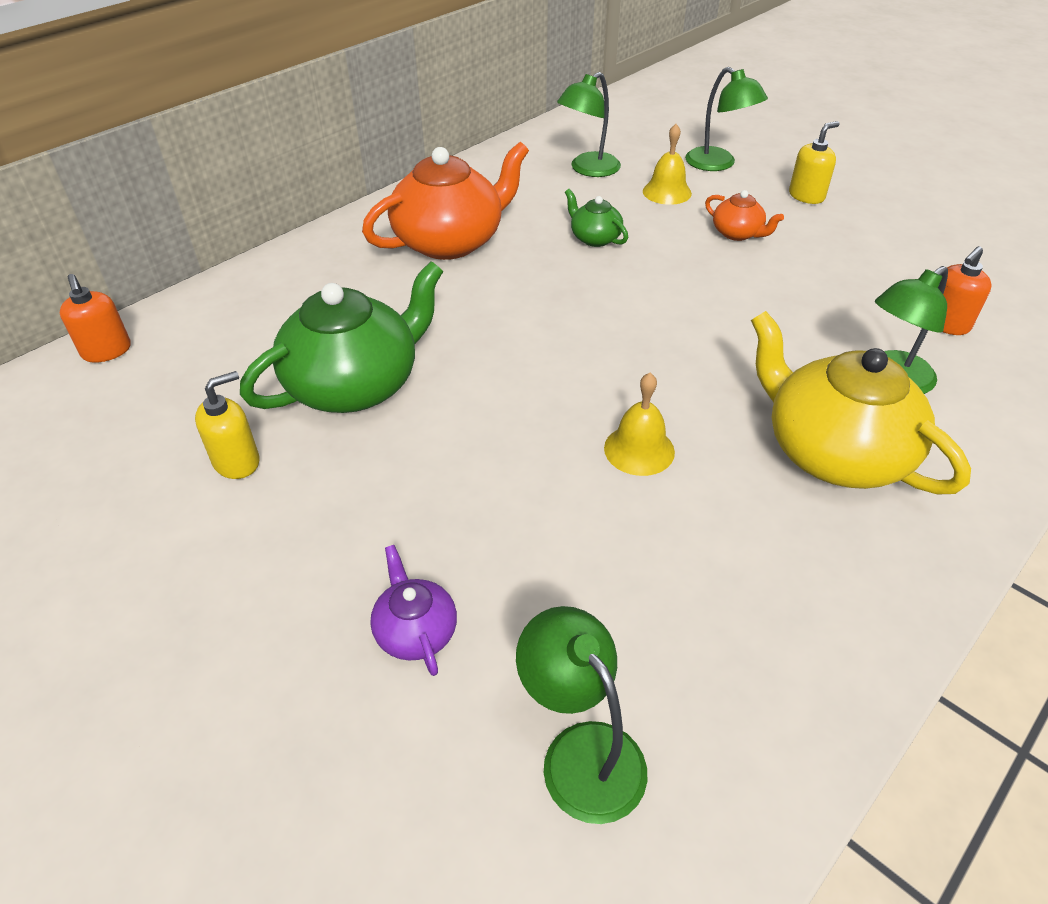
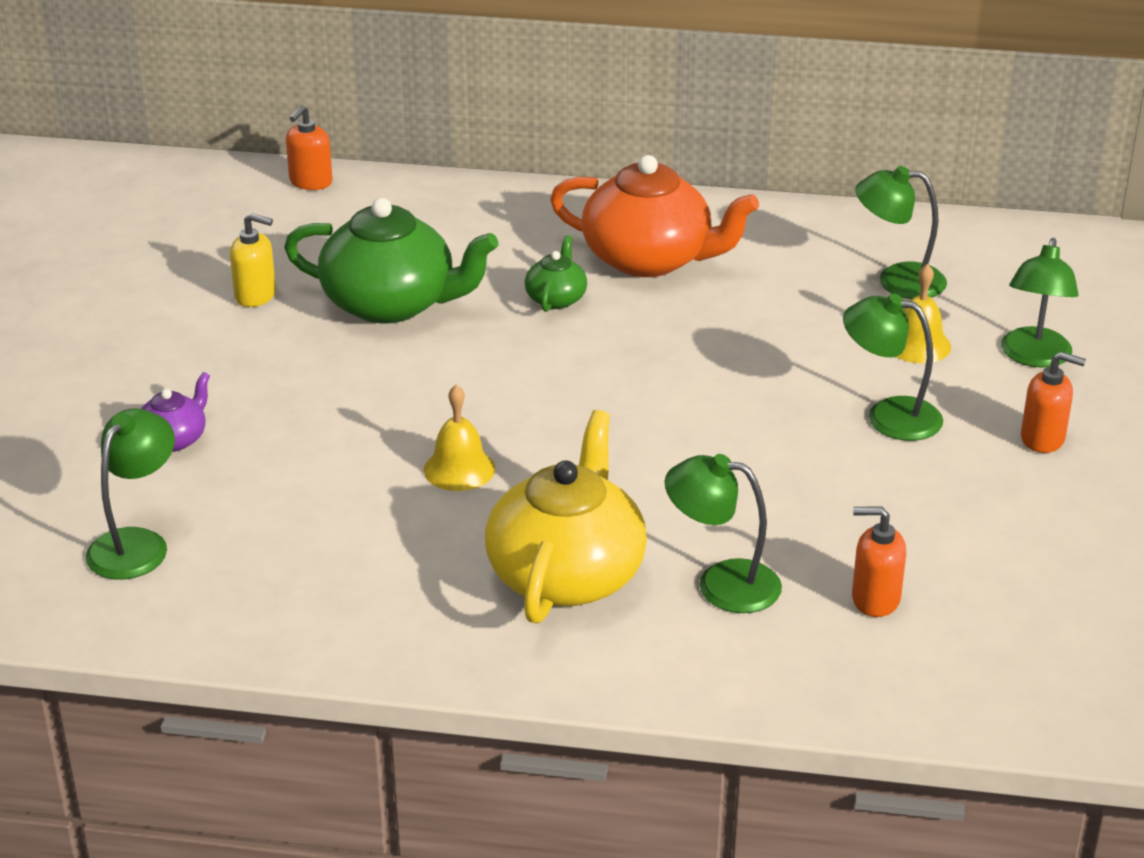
camera: 55 degrees right, 10 degrees down
(594, 238) = (761, 334): green teapot -> green teapot (556, 298)
(737, 233) = (889, 416): orange teapot -> green lamp
(806, 196) = (1043, 439): yellow soap dispenser -> orange soap dispenser

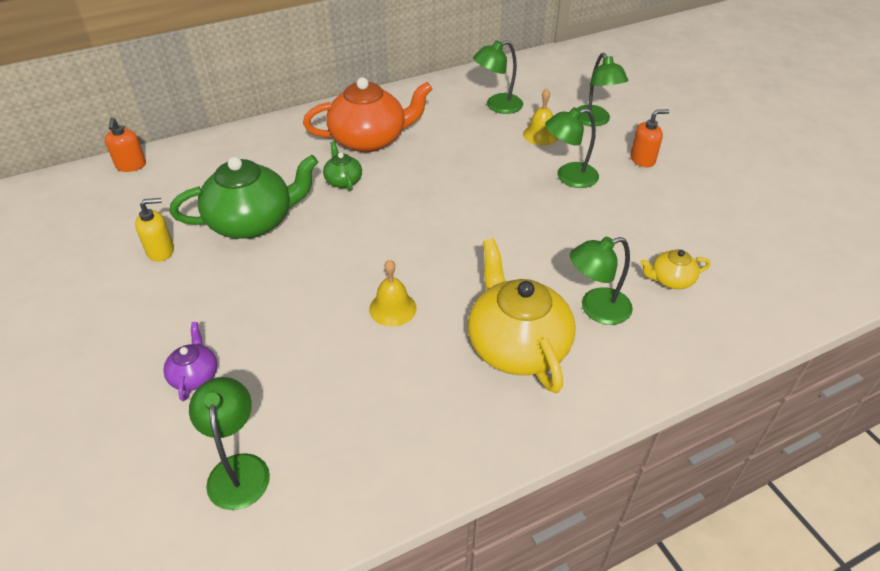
camera: 35 degrees left, 10 degrees up
(875, 599) = (670, 280): orange soap dispenser -> yellow teapot

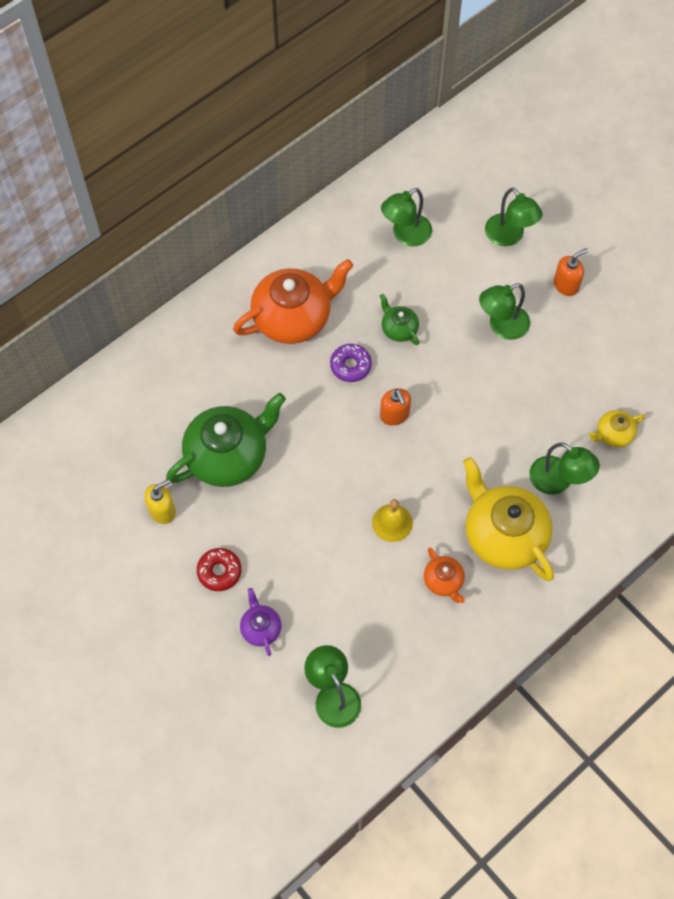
camera: 15 degrees left, 20 degrees up
(131, 166) = (71, 411): orange soap dispenser -> orange soap dispenser (394, 415)
(183, 313) = (219, 571): none -> red donut
(343, 180) = (290, 382): green teapot -> green teapot (398, 329)
(407, 179) = (350, 366): none -> purple donut
(428, 376) = (443, 581): none -> orange teapot
(541, 135) = (461, 270): yellow bell -> none
(596, 309) = (558, 481): green lamp -> green lamp turned 105 degrees counterclockwise

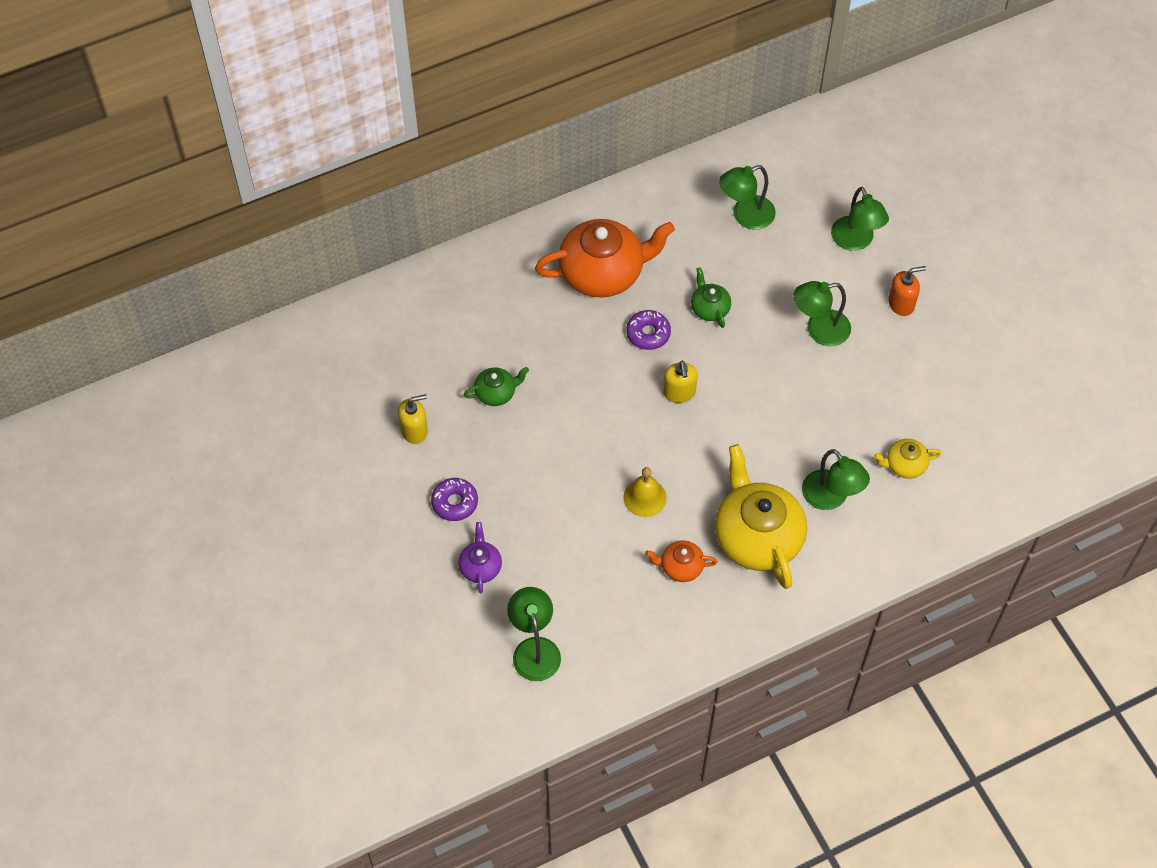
camera: 15 degrees right, 5 degrees down
(219, 571) = (455, 502): red donut -> purple donut
(228, 455) = (496, 393): green teapot -> green teapot, size x0.47
(394, 415) = (679, 393): orange soap dispenser -> yellow soap dispenser
(443, 581) = (680, 567): orange teapot -> orange teapot turned 105 degrees clockwise

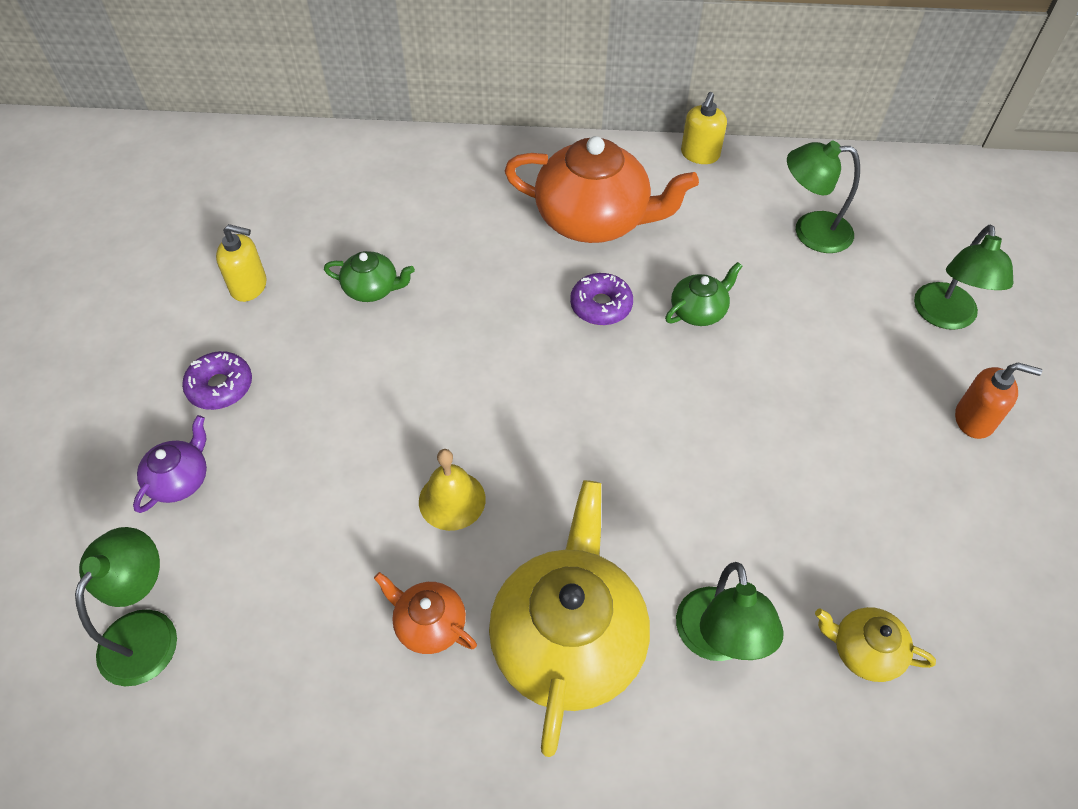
camera: 30 degrees right, 5 degrees down
(679, 393) = (592, 390): yellow soap dispenser -> yellow soap dispenser (700, 154)
(709, 308) = (699, 311): green teapot -> green teapot turned 45 degrees clockwise
(819, 330) = (833, 400): green lamp -> none

